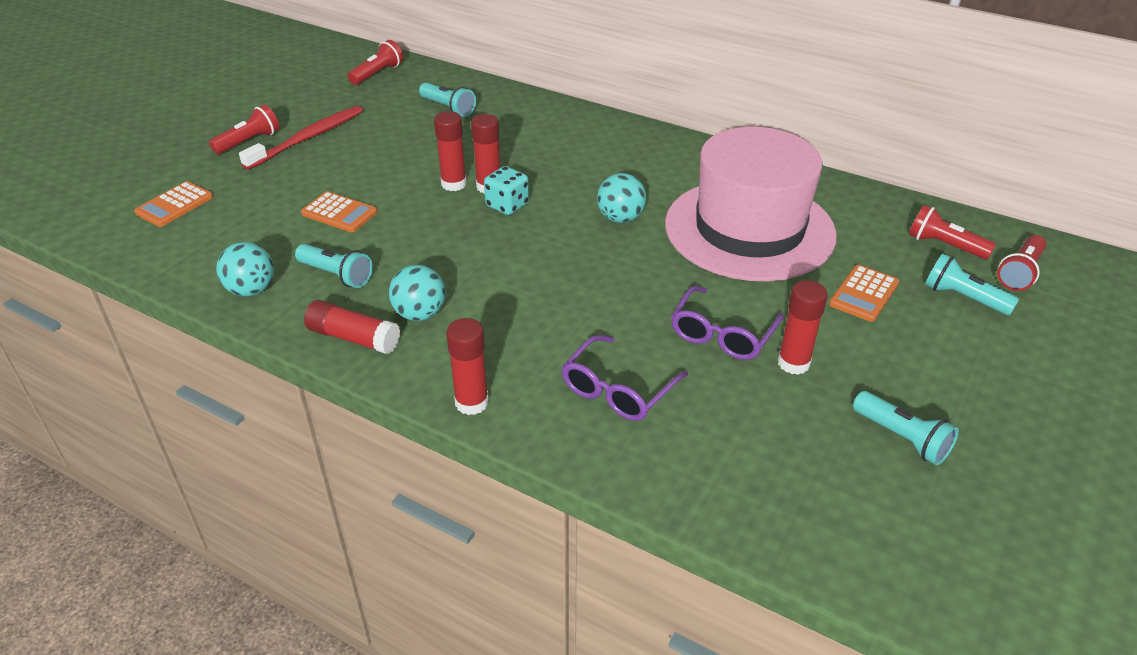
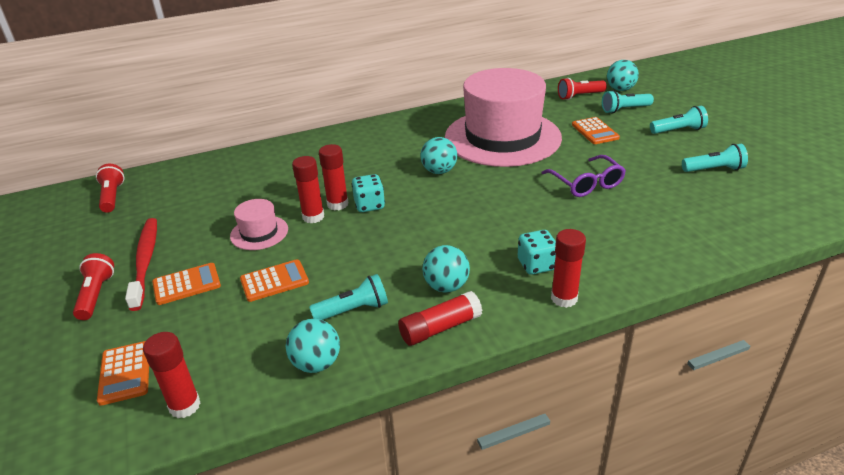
camera: 50 degrees left, 5 degrees down
(297, 173) = (186, 284): none -> orange calculator
(400, 169) = (259, 233): none -> pink hat
(448, 108) = (215, 184): turquoise flashlight -> turquoise flashlight (678, 130)
(513, 359) = (536, 265): none -> turquoise dice
(618, 390) = (602, 237): purple glasses -> none
(793, 363) = (631, 173): red glue stick -> red glue stick (184, 406)
(1020, 273) = (620, 89): red flashlight -> turquoise ball

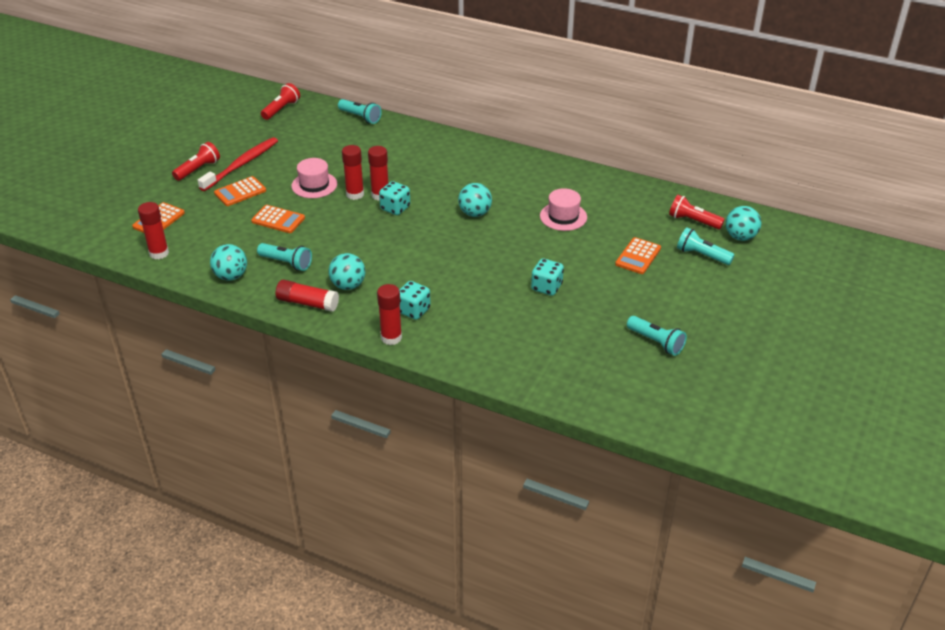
camera: 45 degrees right, 5 degrees up
(186, 284) = (240, 192): orange calculator -> orange calculator turned 120 degrees clockwise
(502, 137) = (563, 216): pink hat -> pink hat, size x0.41
(586, 184) = (546, 287): purple glasses -> turquoise dice
(678, 130) = (703, 299): turquoise flashlight -> turquoise flashlight (360, 117)

